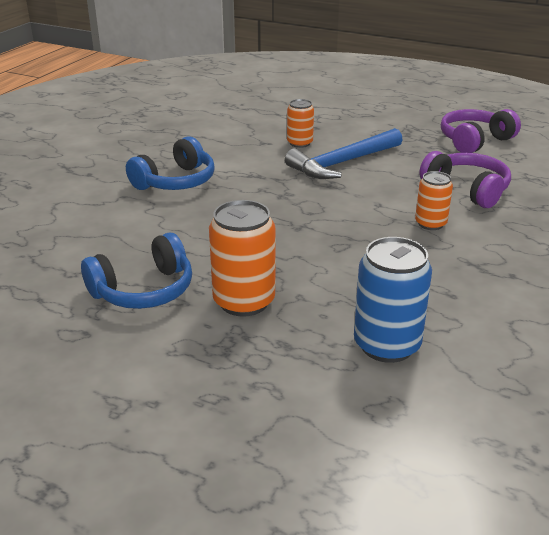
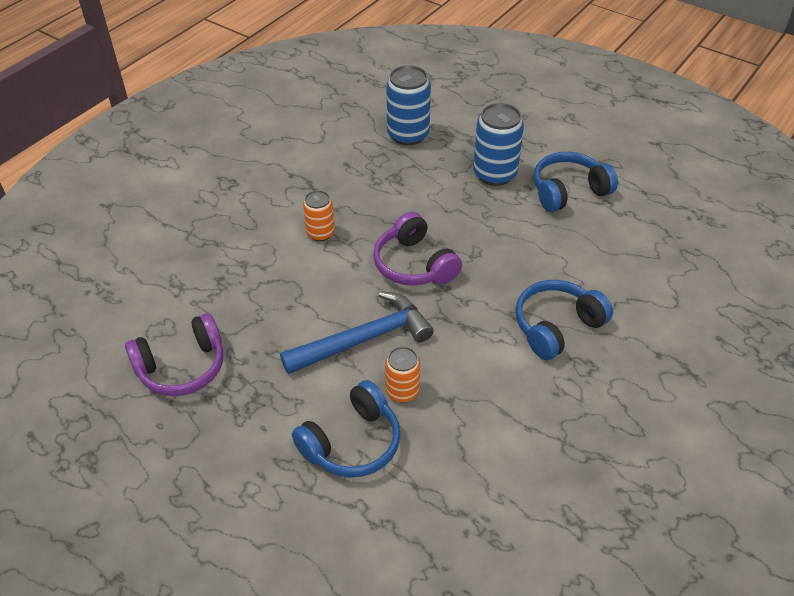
camera: 170 degrees left, 15 degrees up
(244, 301) = (495, 174): orange can -> blue can
(325, 123) = (352, 443): none -> blue headphones
(467, 189) = (257, 275): purple headphones -> purple headphones (414, 264)

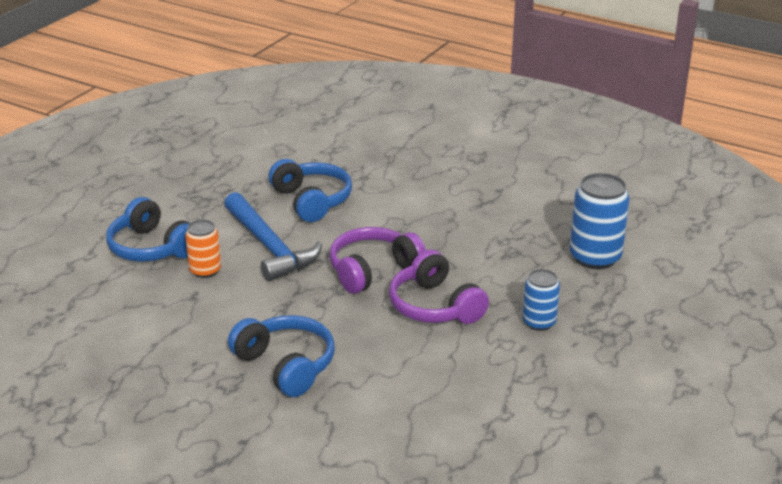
camera: 85 degrees right, 15 degrees down
(182, 367) = (240, 163): purple headphones -> purple headphones (434, 306)
(320, 233) = (412, 213): orange can -> none
(495, 174) = (539, 322): blue can -> blue can, size x0.60
(568, 191) = (521, 382): blue headphones -> blue headphones (311, 201)

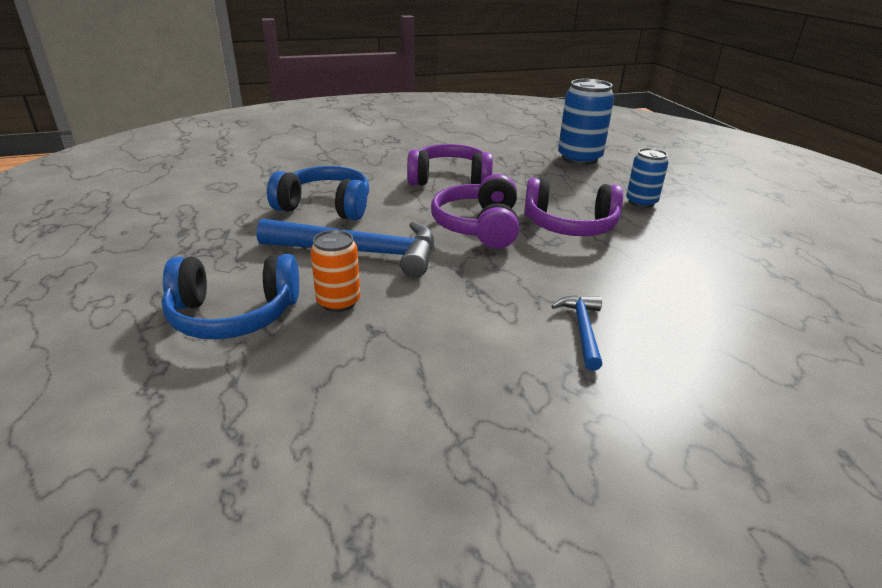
camera: 50 degrees left, 0 degrees up
(286, 365) = (582, 330): blue headphones -> blue hammer
(437, 221) = (449, 180): none -> purple headphones

